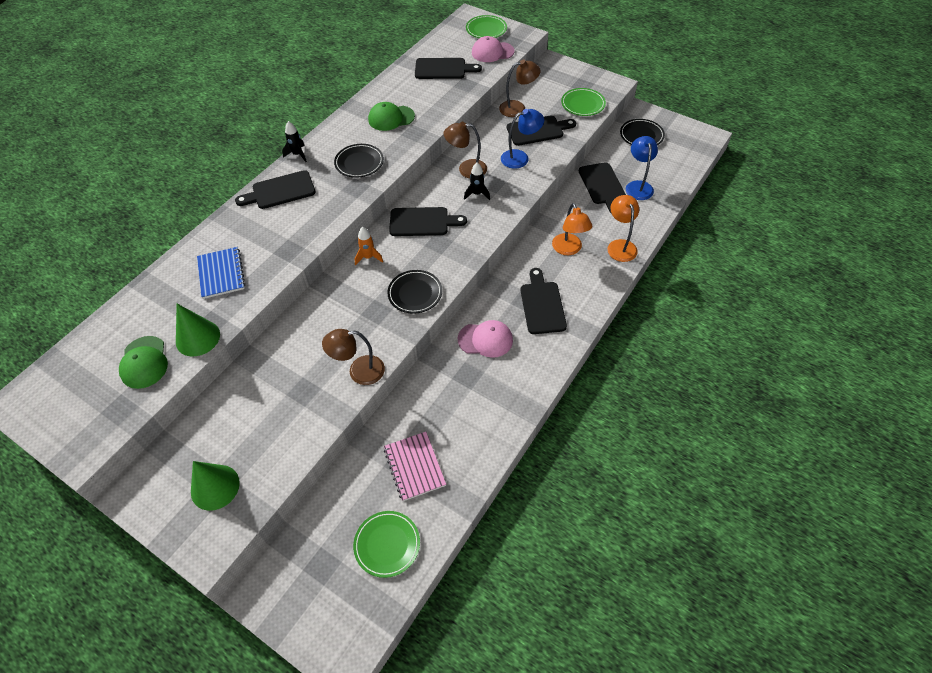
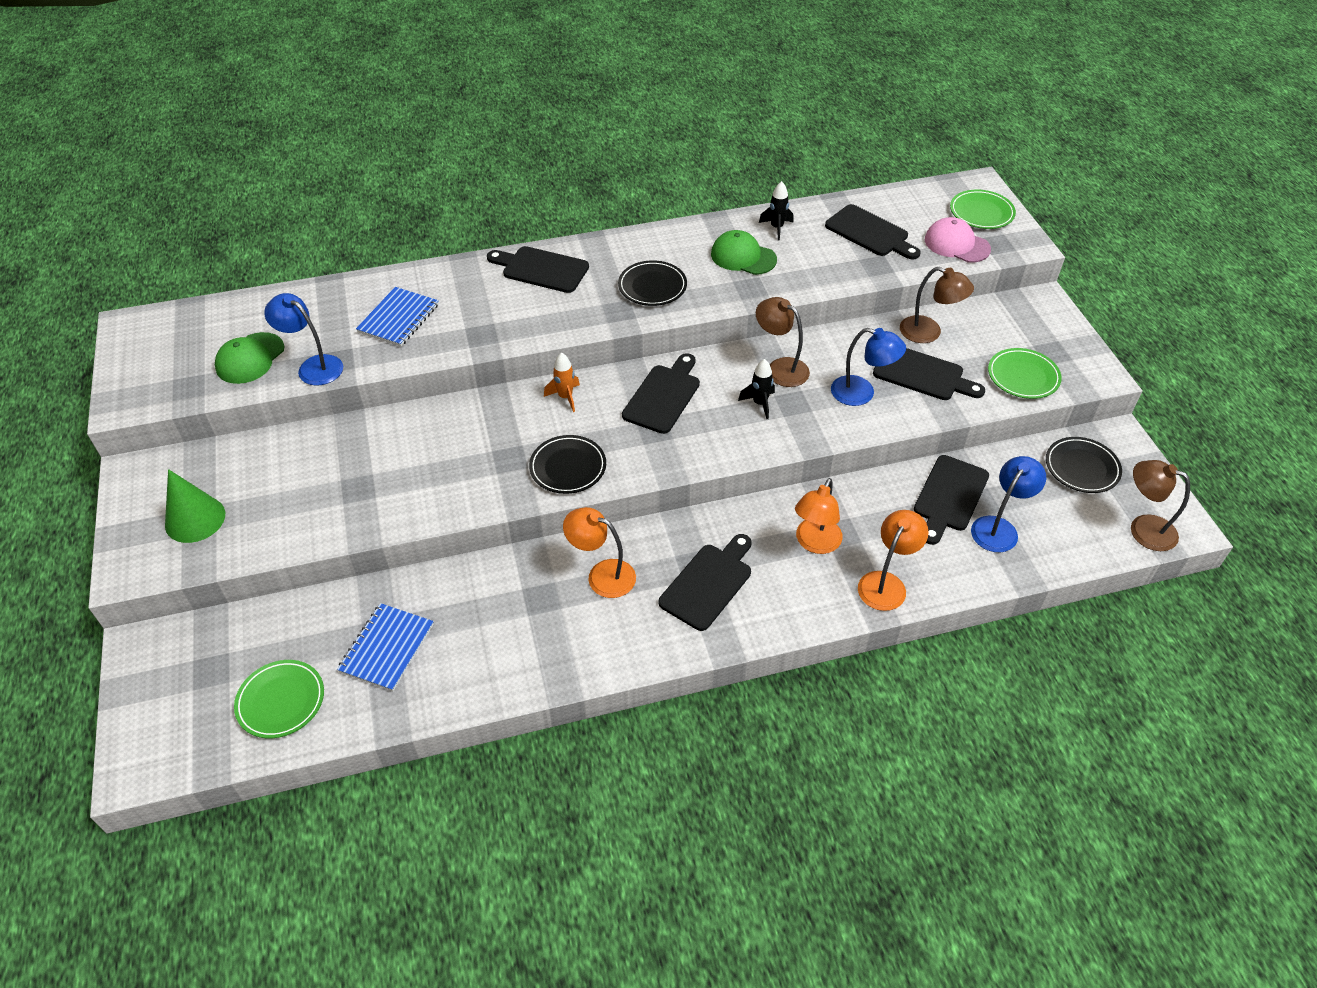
camera: 40 degrees right, 5 degrees down
(198, 338) = (313, 366): green cone -> blue lamp
(297, 154) = (600, 241): black rocket -> black rocket (776, 228)
(359, 371) = (426, 507): brown lamp -> brown lamp (1143, 528)
(414, 466) = (387, 648): pink notebook -> blue notebook
(422, 222) = (663, 396): black cutting board -> black cutting board turned 105 degrees counterclockwise
(485, 340) = (602, 575): pink cap -> orange lamp

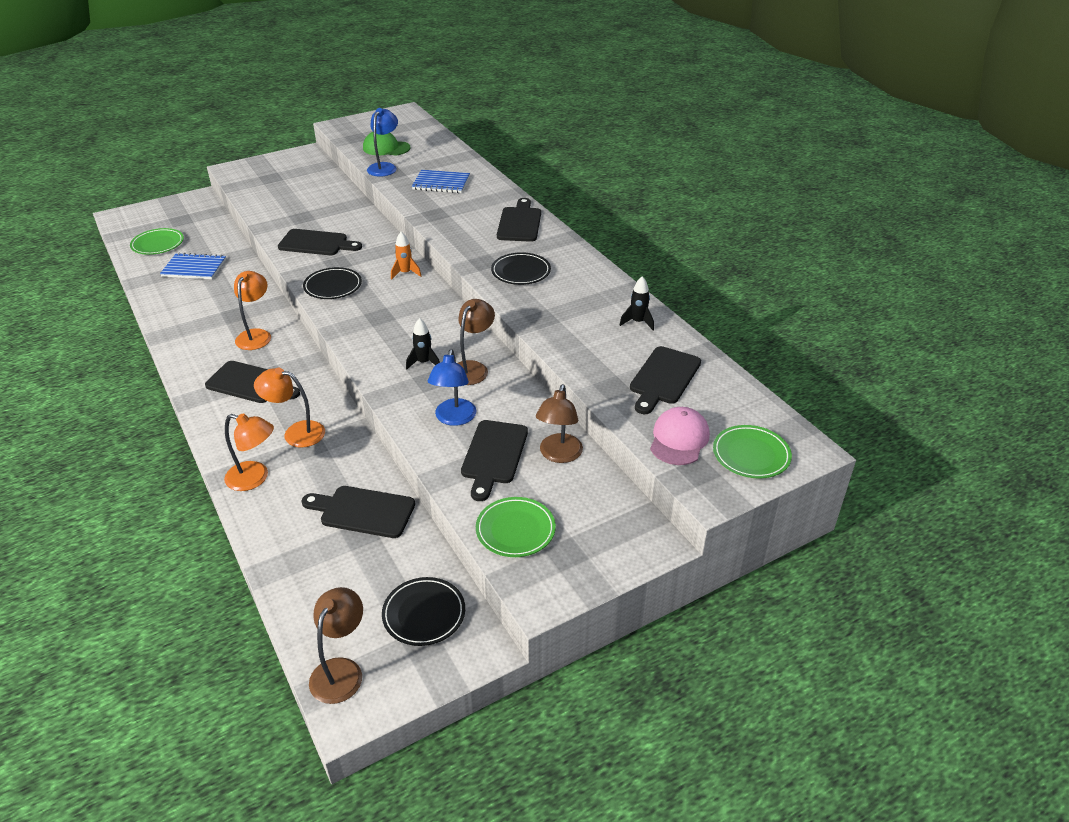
camera: 75 degrees right, 10 degrees down
(195, 519) = (271, 177): green cone -> none
(663, 396) = (419, 315): black cutting board -> black cutting board (316, 243)
(743, 257) = (584, 309): green cap -> none
(999, 527) = (328, 549): blue lamp -> none

